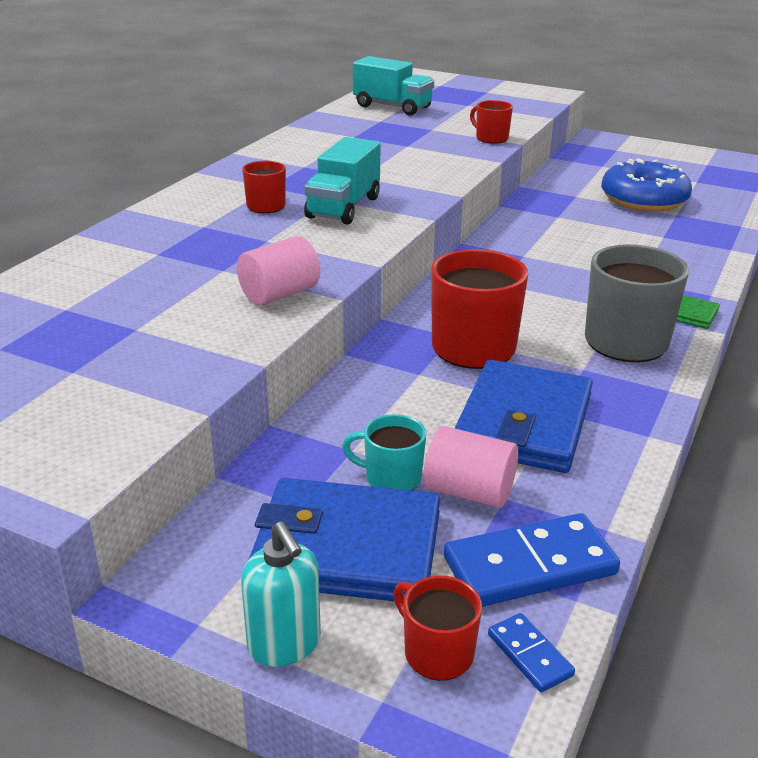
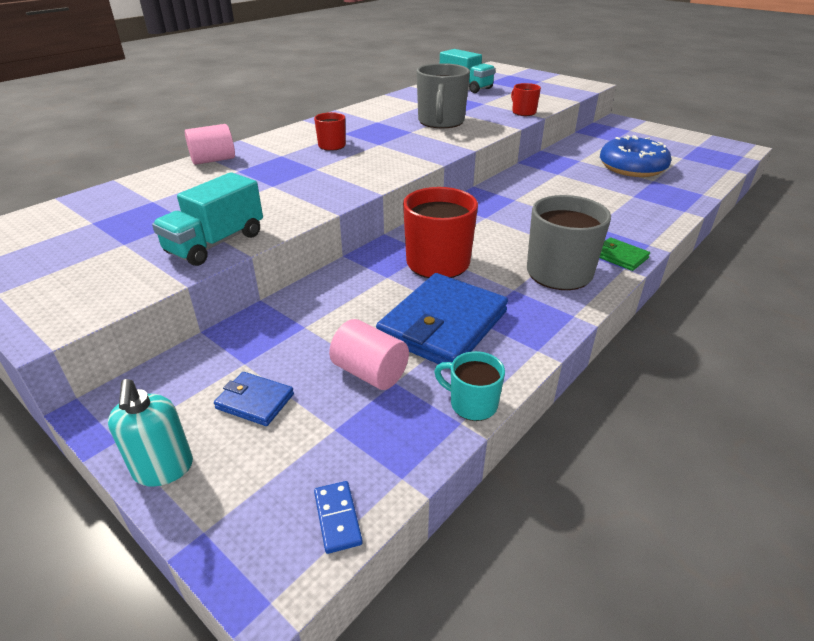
camera: 15 degrees right, 5 degrees up
(279, 294) = (298, 206): pink cylinder -> pink cylinder (213, 160)
(343, 207) = (384, 151): turquoise truck -> turquoise truck (216, 243)
(347, 548) = (255, 401): blue wallet -> blue wallet, size x0.47
(391, 478) = (319, 352): turquoise mug -> turquoise mug (472, 404)
(392, 160) = (441, 122): none -> grey mug
(437, 653) = (267, 500): red mug -> none
(529, 565) = (381, 441): blue domino -> none

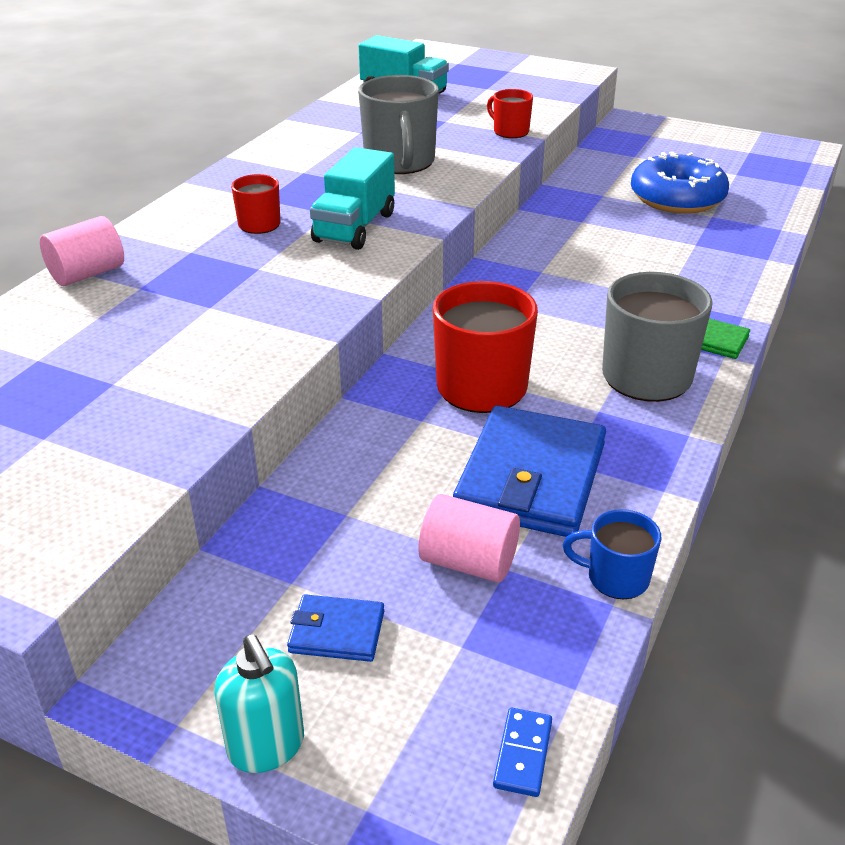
camera: 15 degrees left, 0 degrees up
(216, 243) = (185, 415): turquoise truck -> turquoise truck (355, 227)
(337, 518) = (522, 754): blue domino -> blue domino turned 45 degrees clockwise
(472, 404) = (616, 578): turquoise mug -> blue mug

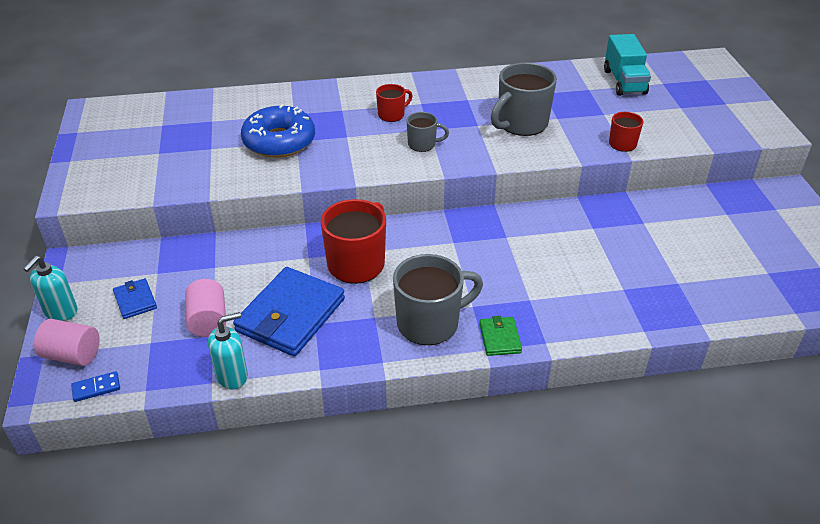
camera: 55 degrees right, 5 degrees up
(87, 274) = (291, 94): pink cylinder -> pink cylinder (72, 355)
(355, 227) = (422, 144): turquoise truck -> grey mug
(530, 477) = (290, 315): blue wallet -> blue wallet turned 45 degrees counterclockwise
(616, 578) = (232, 376): blue mug -> turquoise soap dispenser
(677, 198) = (684, 257): blue donut -> blue donut (279, 141)

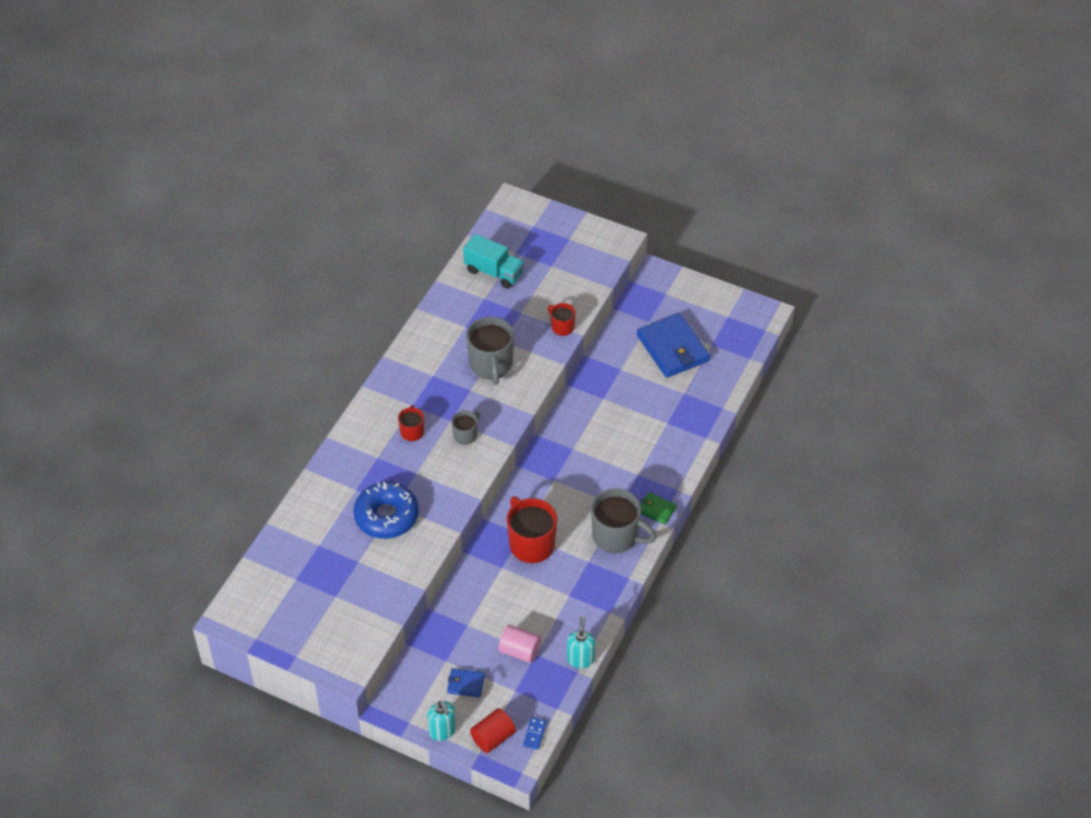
camera: 55 degrees left, 10 degrees up
(72, 355) = (493, 737): pink cylinder -> red cylinder
(290, 315) = (550, 604): blue wallet -> blue wallet (672, 348)
(430, 323) = (616, 536): grey mug -> grey mug turned 105 degrees clockwise

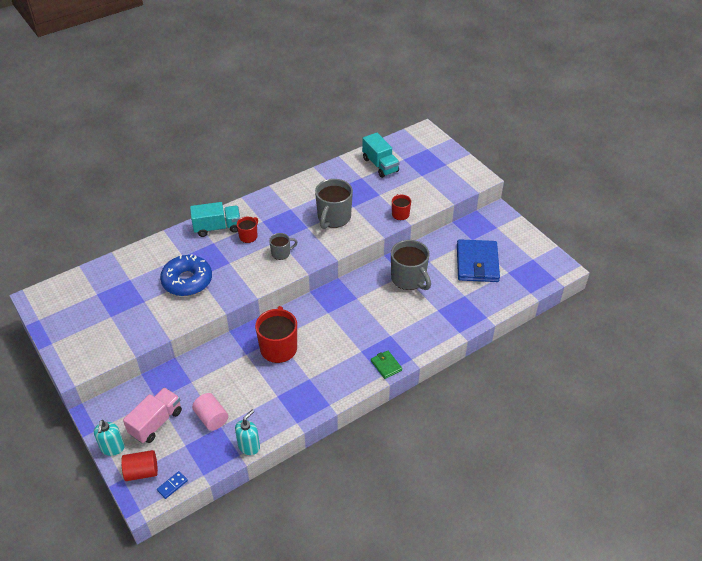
camera: 30 degrees right, 5 degrees down
(367, 437) = (217, 228): none -> turquoise truck
(466, 684) = (156, 422): blue wallet -> pink truck
(616, 536) = (343, 371): grey mug -> grey mug (409, 279)

